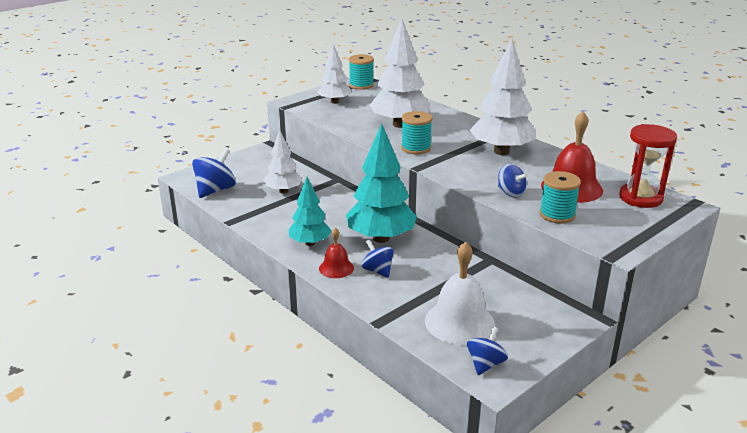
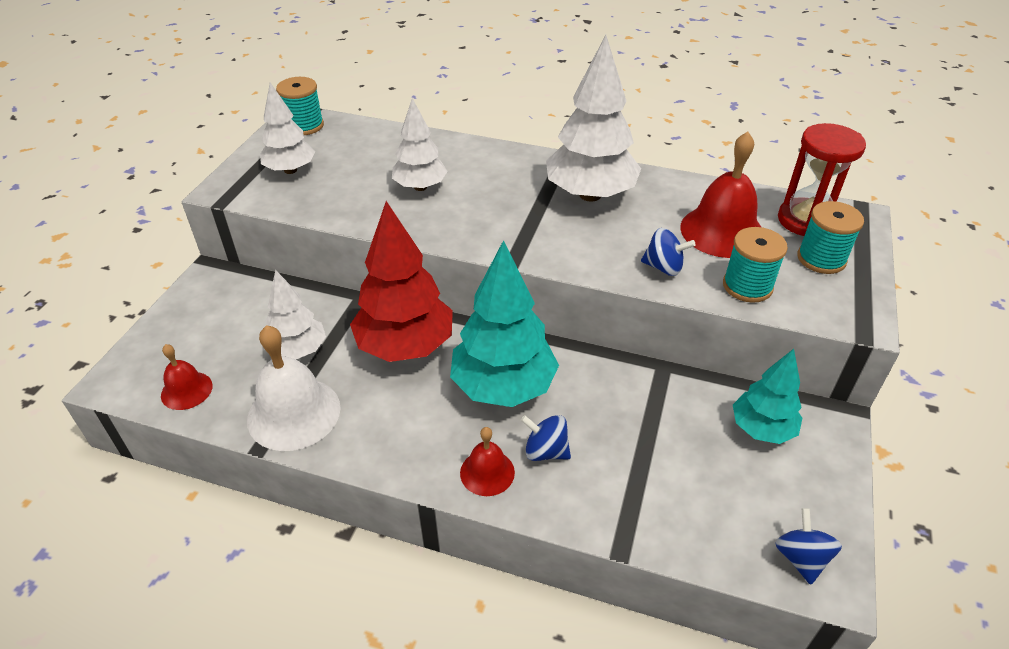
camera: 30 degrees left, 15 degrees up
(215, 190) = (186, 390): blue spinning top -> red bell
(310, 243) = (414, 439): turquoise tree -> turquoise tree (761, 429)
(342, 206) = (405, 346): none -> red tree
(399, 124) = (420, 187): white tree -> white tree, size x0.60
(416, 148) = (479, 226): turquoise spool -> turquoise spool (821, 259)
(459, 322) = (715, 497): white bell -> white bell (294, 413)

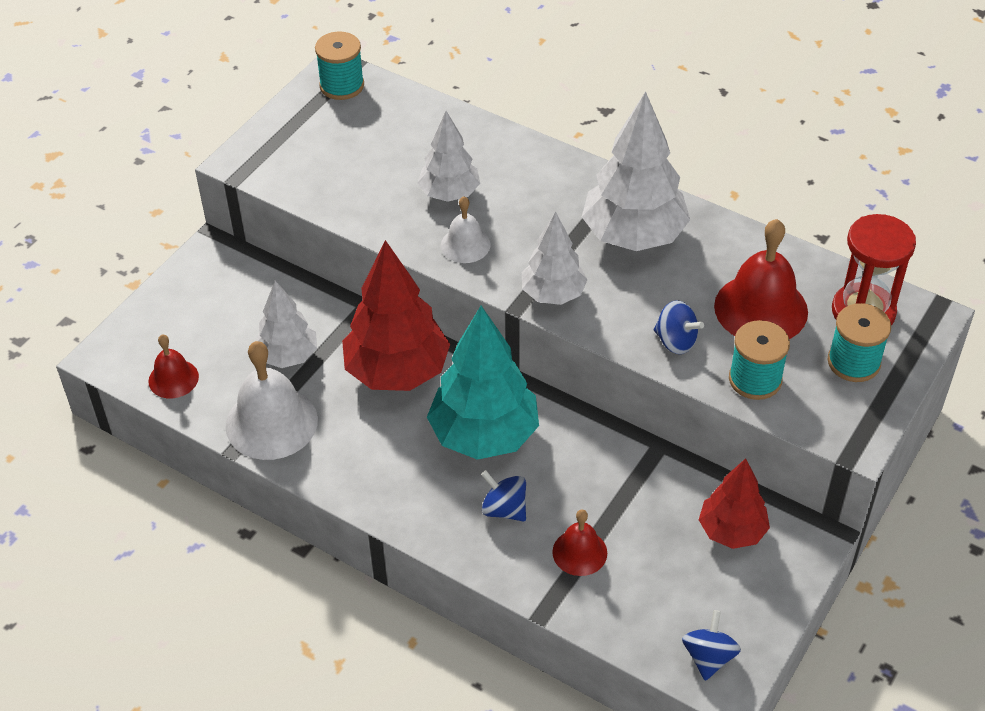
camera: 15 degrees right, 5 degrees up
(290, 170) = (315, 147): white tree -> white tree (553, 294)
(447, 222) = (465, 245): none -> white bell
(487, 472) = (441, 518): red bell -> red bell (579, 552)
(761, 429) = (732, 531): turquoise tree -> red tree

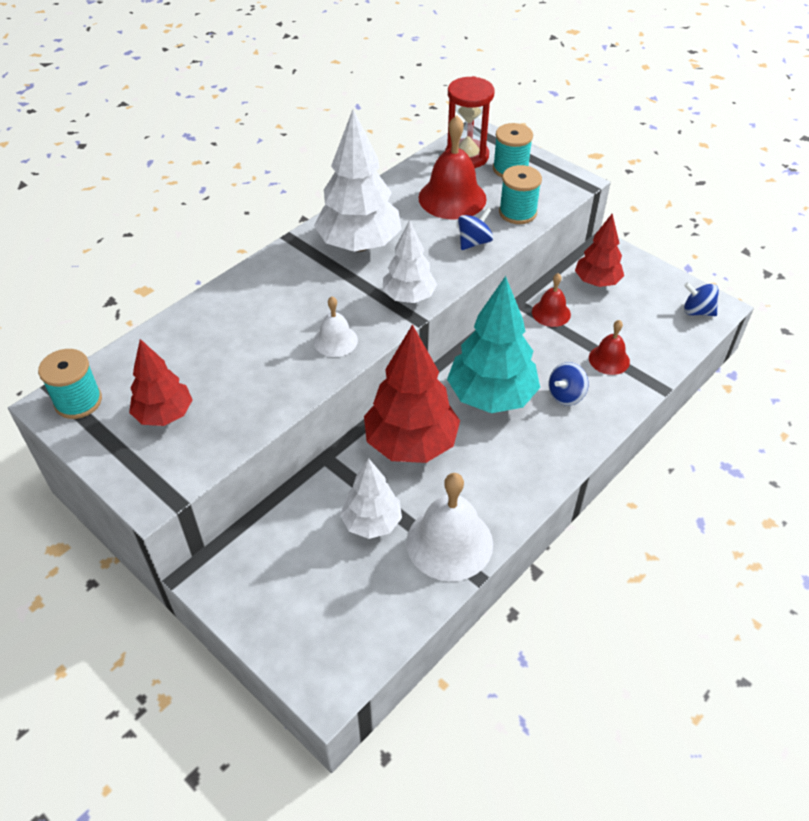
camera: 80 degrees left, 0 degrees up
(173, 378) = (376, 623): red bell -> red bell (551, 313)
(335, 144) = (164, 415): none -> red tree
(449, 194) = (268, 342): white tree -> none

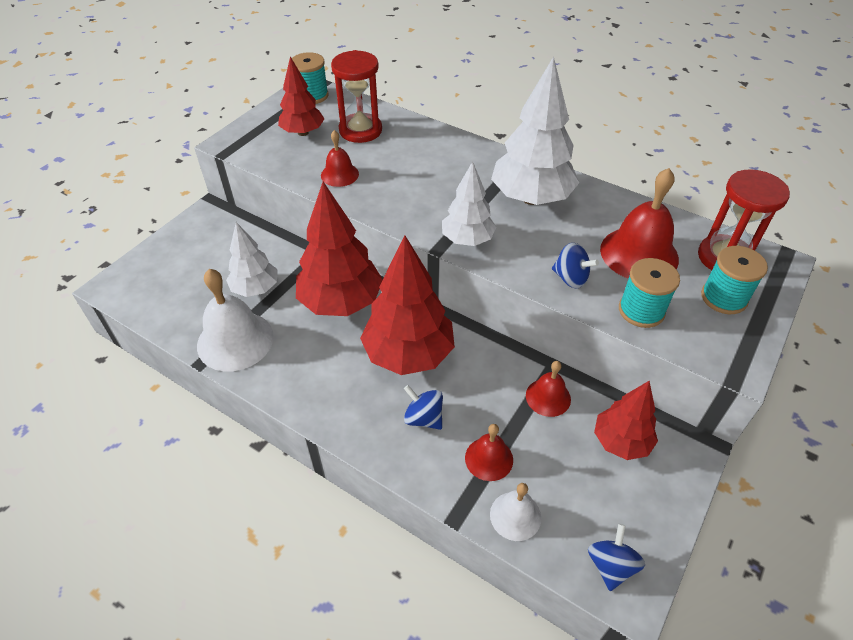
camera: 80 degrees right, 0 degrees up
(185, 359) = (360, 130): none -> red hourglass
(268, 384) = (339, 174): none -> red bell
(335, 340) = (397, 202): white bell -> white bell (515, 515)
(491, 397) = (408, 354): turquoise tree -> red tree

